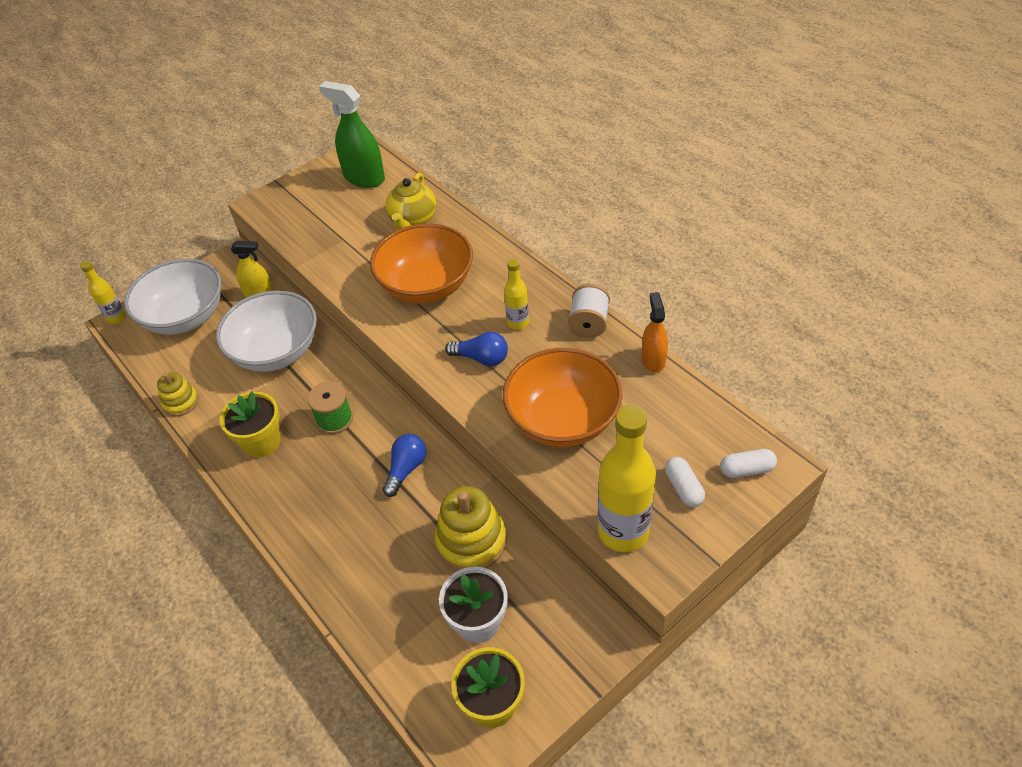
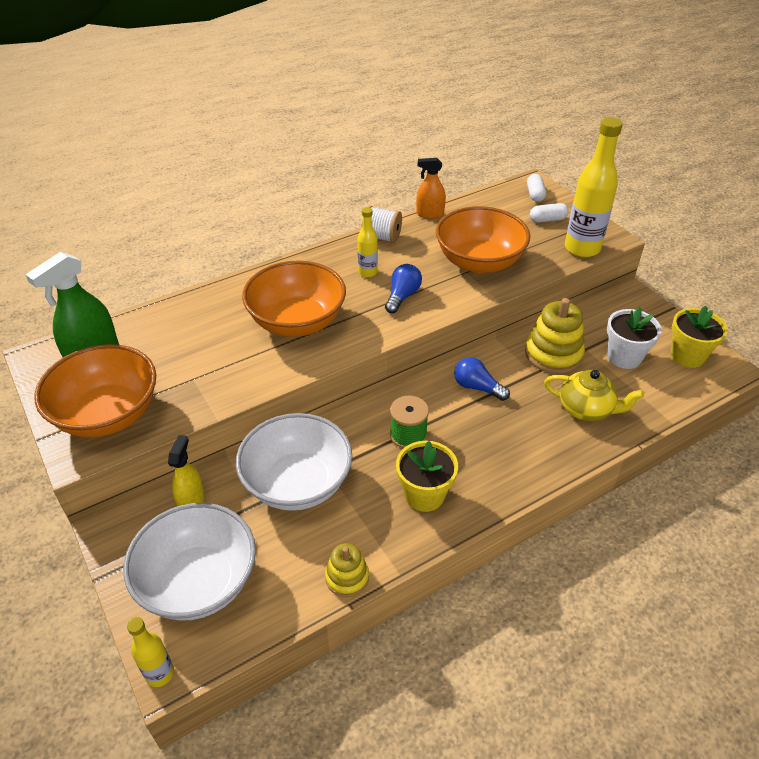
camera: 85 degrees left, 5 degrees down
(300, 205) = (107, 414): none -> orange bowl
(413, 220) = (192, 324): yellow teapot -> yellow teapot (586, 409)

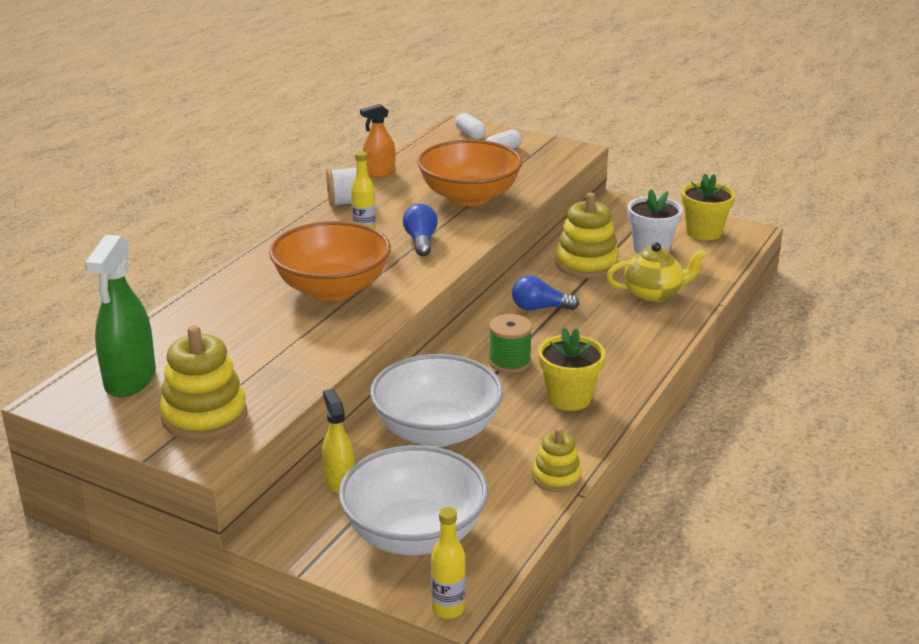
camera: 30 degrees left, 15 degrees down
(107, 414) = (204, 416): orange bowl -> yellow stacking toy
(582, 248) = (556, 164): yellow bottle -> none

